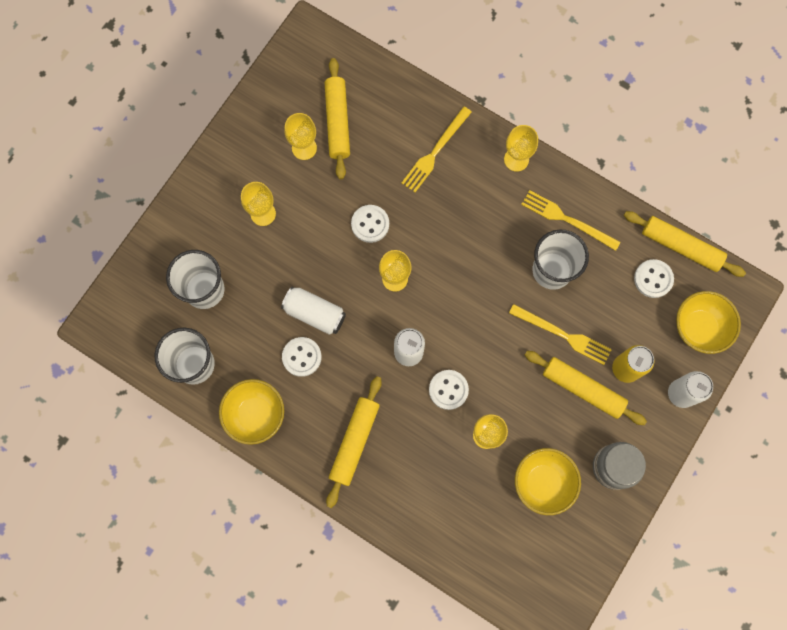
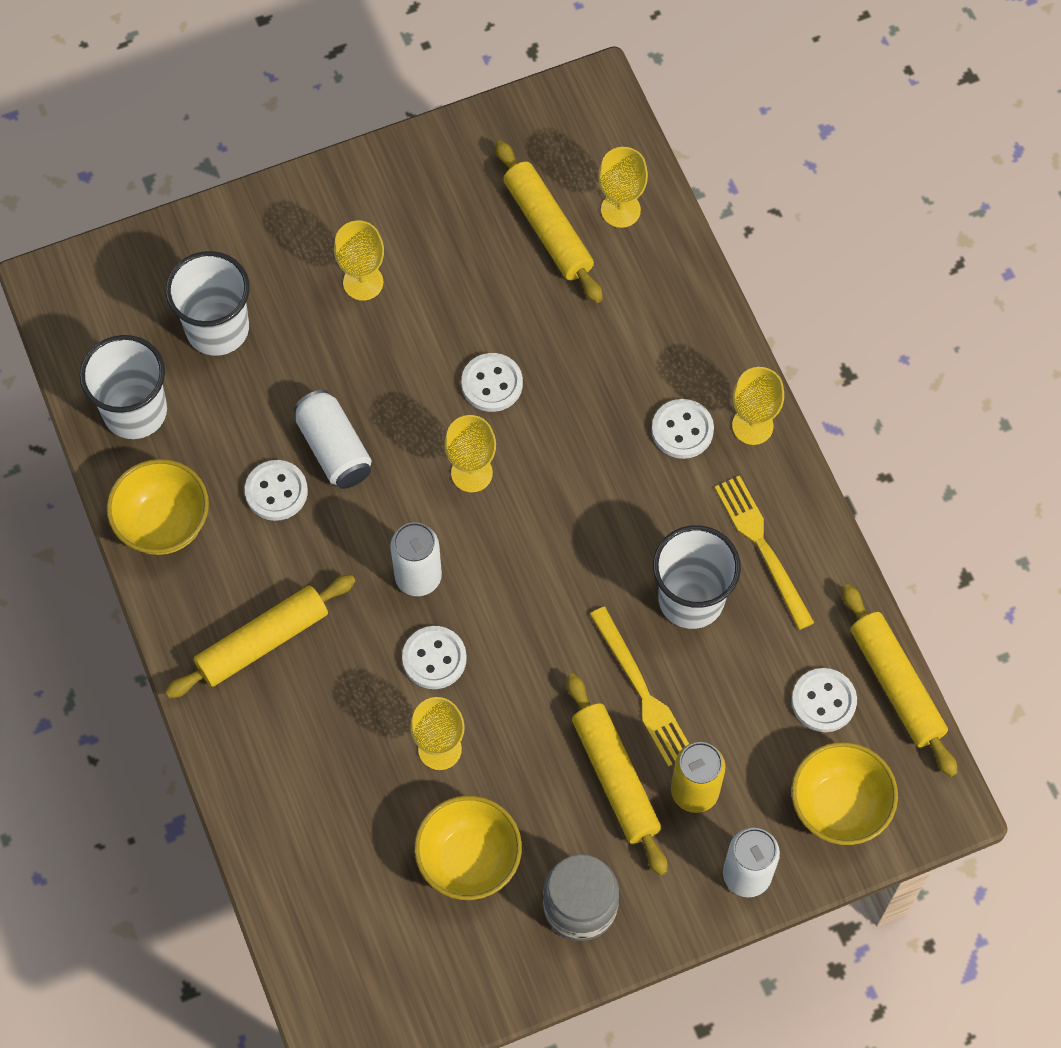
camera: 35 degrees right, 10 degrees down
(304, 148) = (479, 234): yellow goblet -> yellow goblet (620, 210)
(337, 122) = (547, 228): yellow rolling pin -> yellow rolling pin turned 60 degrees counterclockwise
(435, 152) = (649, 347): yellow fork -> none
(483, 185) = (682, 430): none -> white button

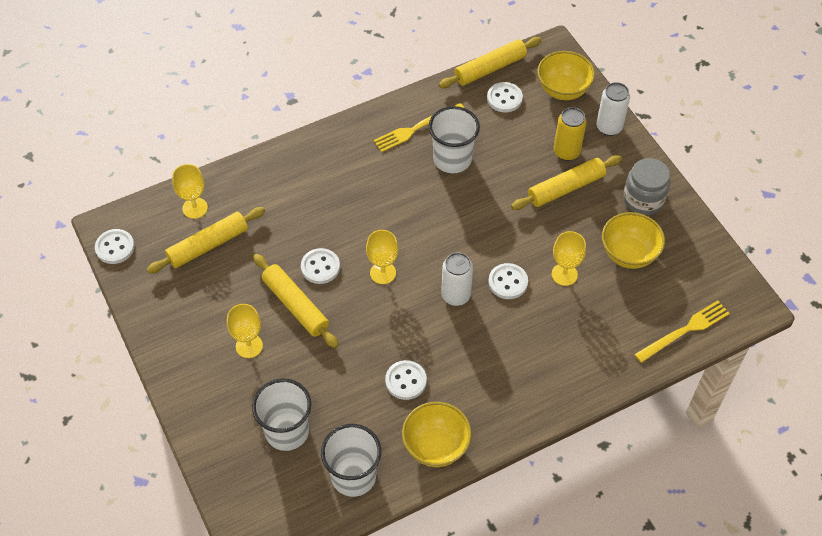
camera: 95 degrees left, 10 degrees down
(262, 641) = (510, 377): yellow rolling pin -> yellow rolling pin (295, 305)
(334, 448) = (372, 350): white can -> none
(642, 691) = (512, 179): yellow fork -> yellow fork (684, 331)
(682, 430) = (345, 169): white button -> white button (115, 247)
(752, 426) = (340, 136): yellow goblet -> none

